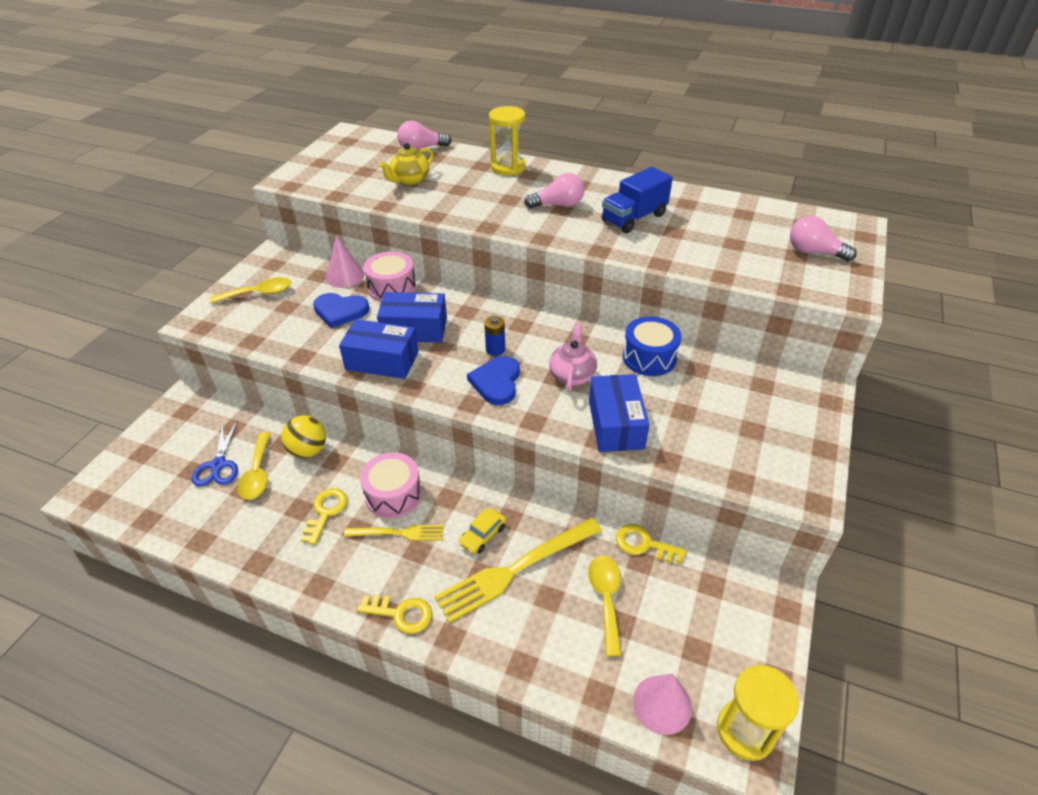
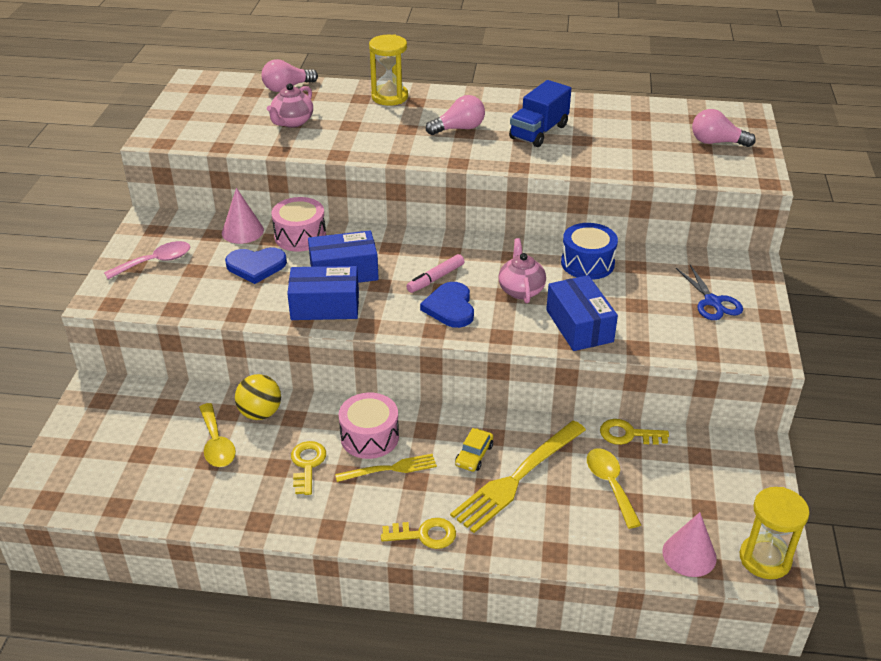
camera: 15 degrees left, 5 degrees down
(218, 465) = (169, 443): blue scissors -> blue scissors (712, 302)
(259, 293) = (155, 262): yellow spoon -> pink spoon
(410, 180) = (292, 122): yellow teapot -> pink teapot
(495, 349) = (435, 278): blue battery -> pink marker

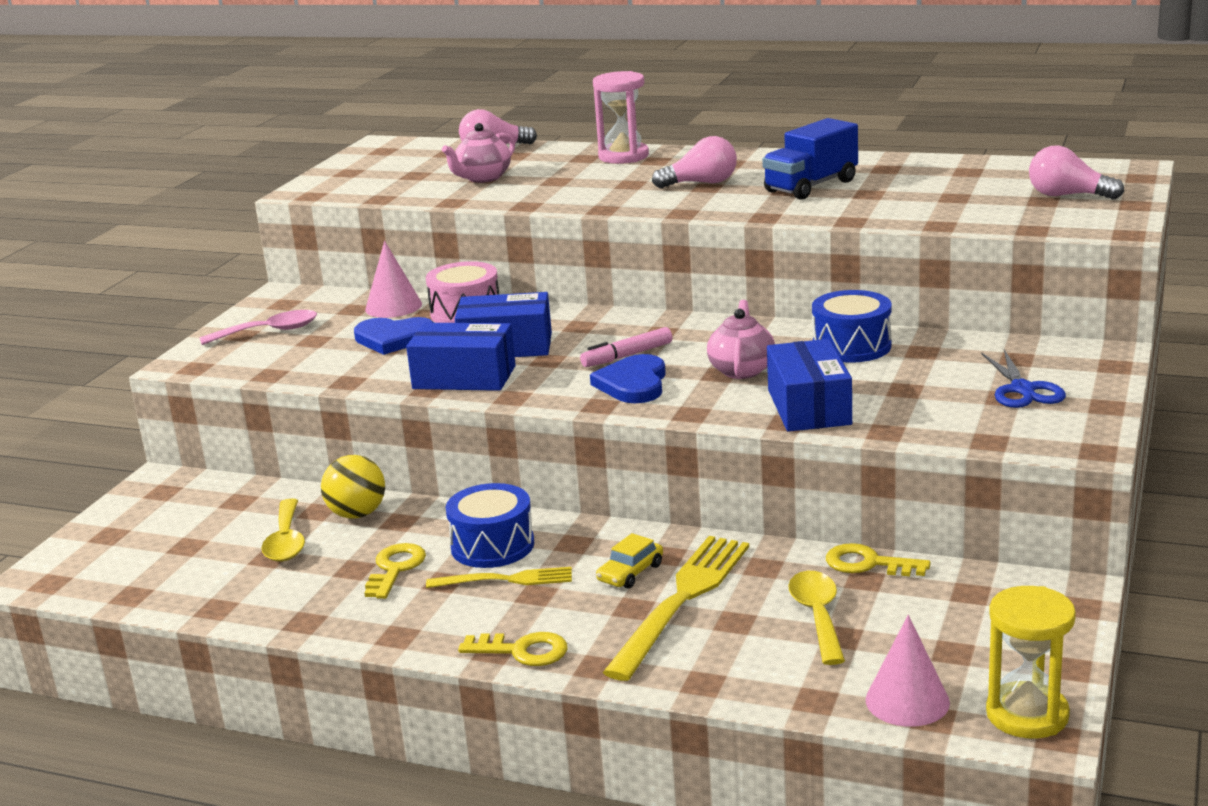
camera: 15 degrees right, 15 degrees down
(369, 437) = (492, 546): pink drum -> blue drum
(389, 97) = (623, 156): yellow hourglass -> pink hourglass
(517, 478) = (682, 600): yellow fork -> yellow fork turned 150 degrees clockwise

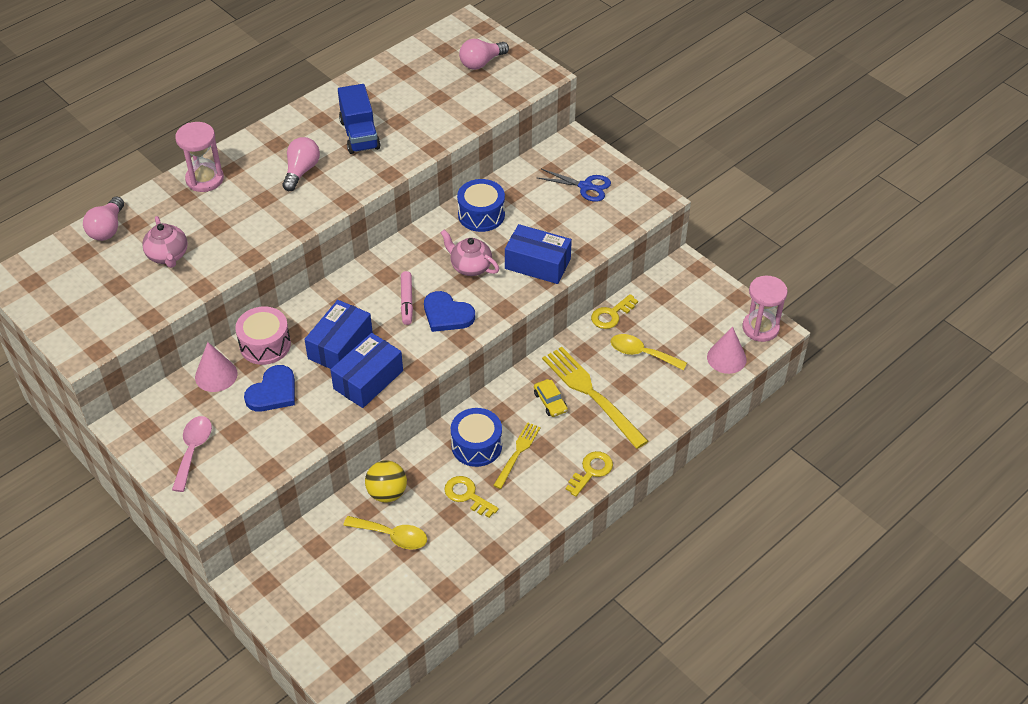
camera: 65 degrees left, 25 degrees up
(1027, 715) = (760, 328): yellow hourglass -> pink hourglass

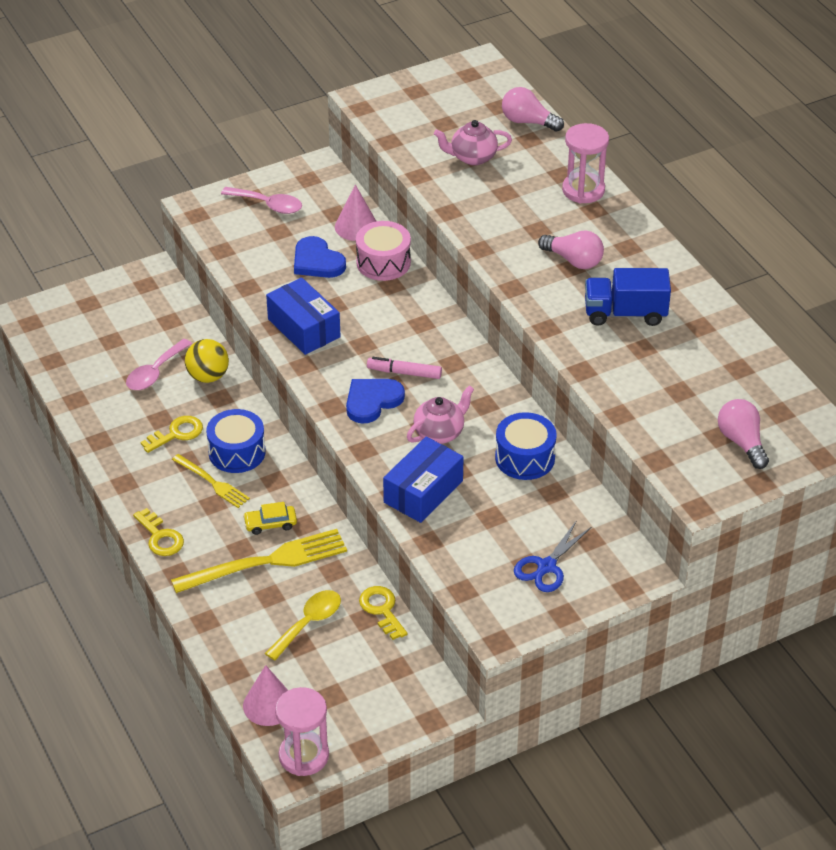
camera: 105 degrees right, 5 degrees down
(340, 346) = (359, 314): blue box -> none
(392, 536) = (155, 372): yellow spoon -> pink spoon

